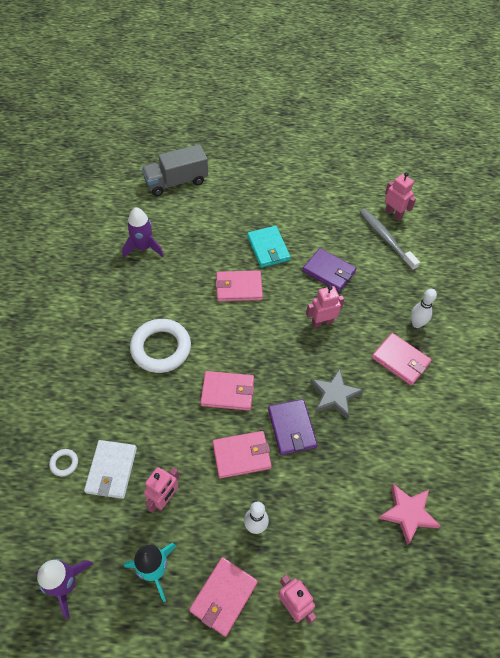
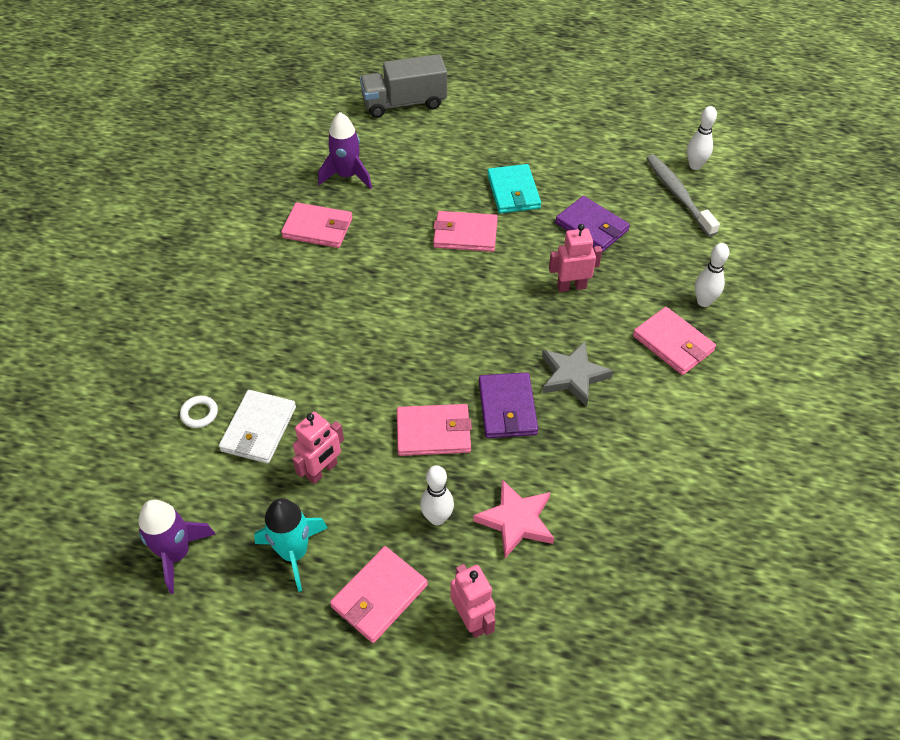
camera: 10 degrees right, 5 degrees down
(161, 348) = (349, 295): white ring -> none
(227, 392) = (428, 355): pink wallet -> pink wallet (318, 228)
(394, 213) = (695, 166): pink robot -> white bowling pin
(408, 513) = (651, 530): pink star -> pink star (516, 520)

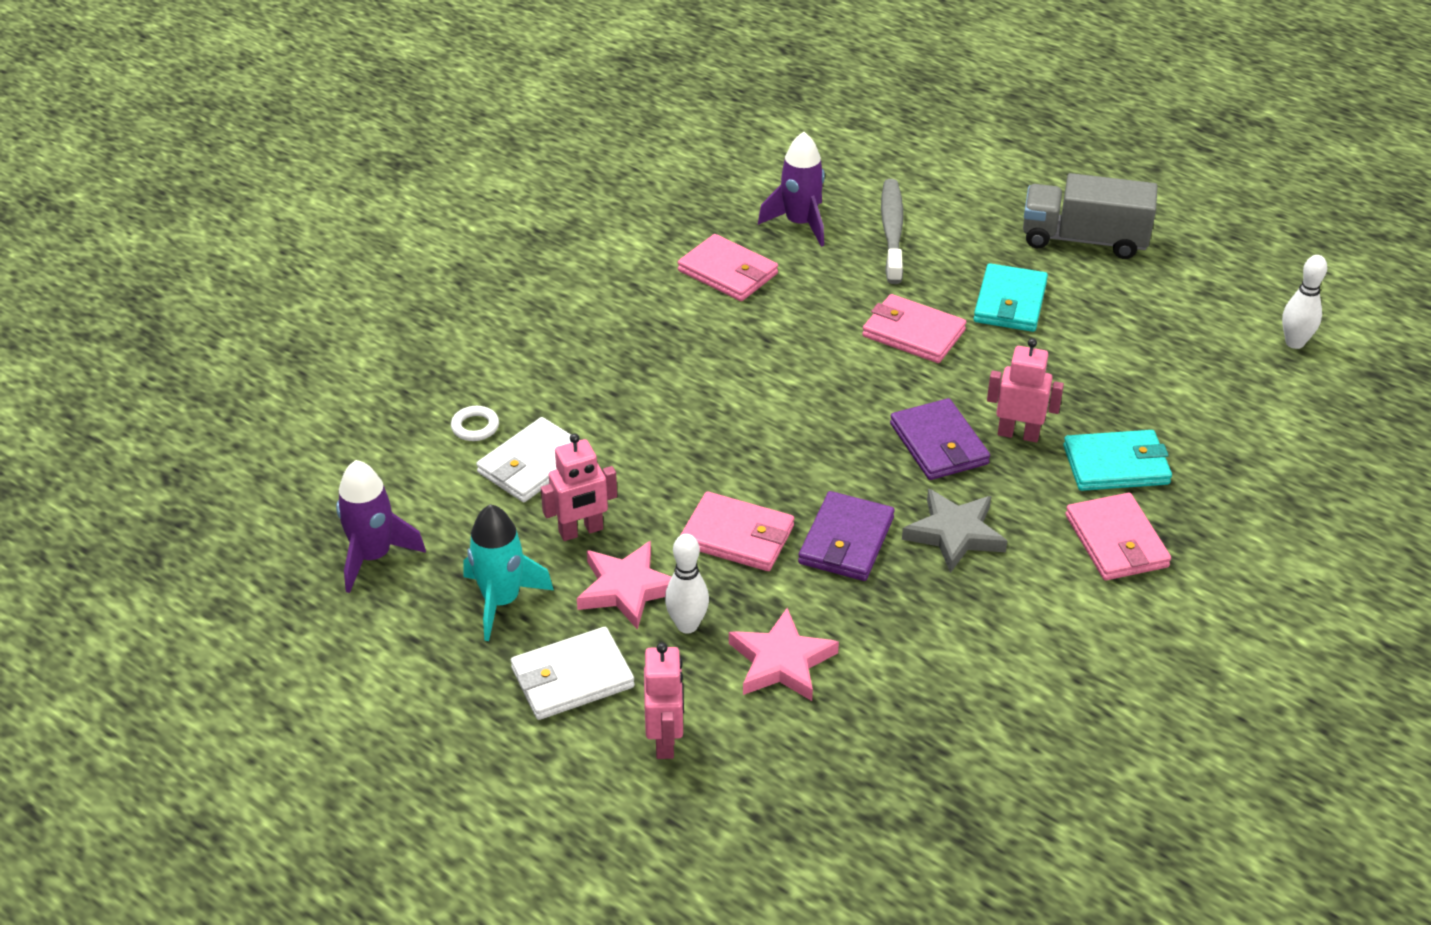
camera: 25 degrees right, 10 degrees down
(379, 596) = (572, 678): pink wallet -> white wallet
(380, 505) = (627, 589): none -> pink star
(404, 103) = (927, 158): grey truck -> grey truck (1084, 240)
(591, 227) = (1092, 374): purple wallet -> purple wallet (939, 444)
(642, 288) = (1116, 465): none -> turquoise wallet
(678, 195) = (1244, 371): grey toothbrush -> grey toothbrush (892, 231)
(703, 301) = (1194, 507): white bowling pin -> none

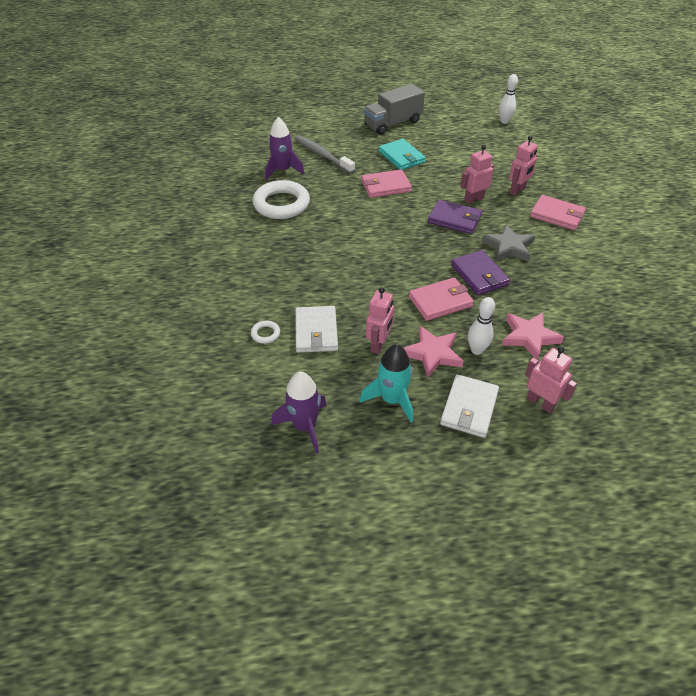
camera: 45 degrees left, 5 degrees up
(728, 272) = (281, 204): pink wallet -> white ring
(1116, 465) = (517, 190): turquoise wallet -> pink robot

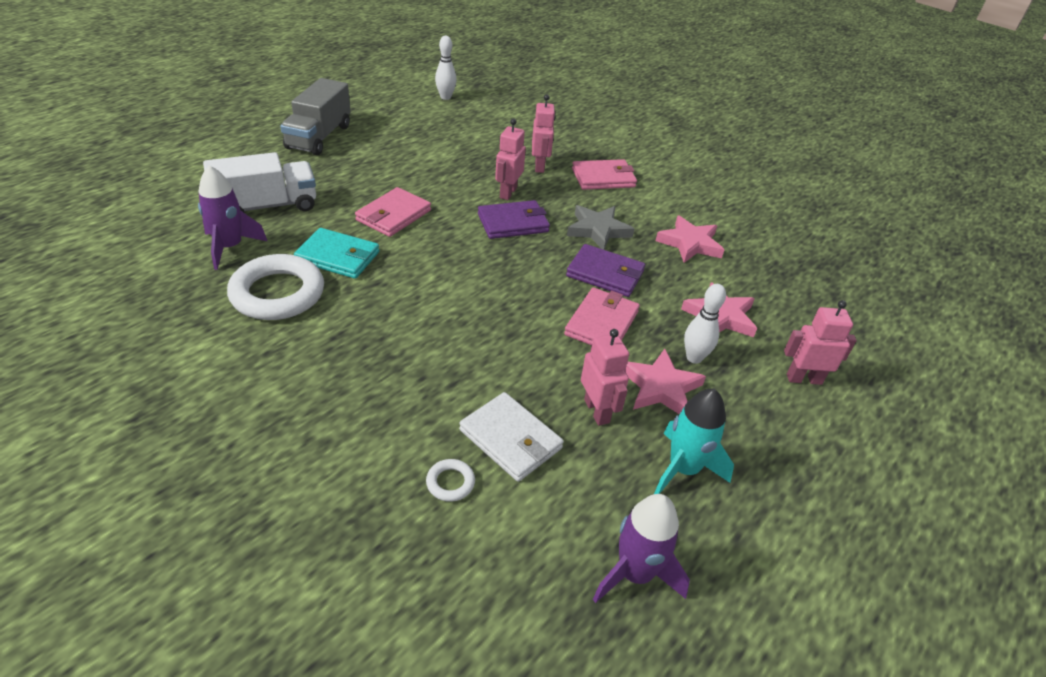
camera: 45 degrees left, 5 degrees down
(322, 155) = (266, 206): grey toothbrush -> white truck
(401, 157) = (374, 173): turquoise wallet -> turquoise wallet (338, 257)
(469, 408) = (758, 426): white wallet -> none
(568, 284) = (690, 243): none -> pink star

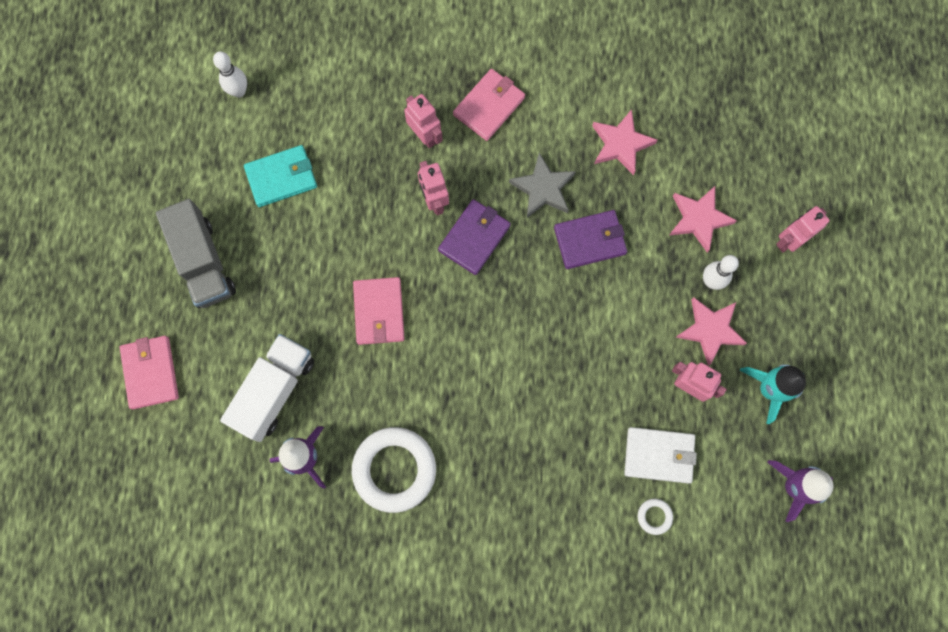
camera: 35 degrees left, 35 degrees up
(338, 257) = (391, 396): turquoise wallet -> turquoise wallet (281, 177)
(601, 323) = (629, 299): pink wallet -> pink wallet (150, 372)

